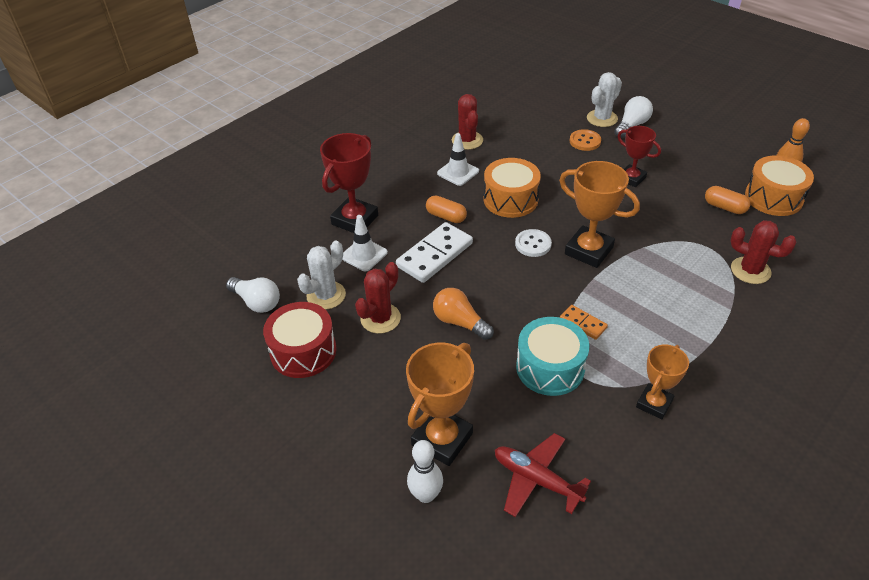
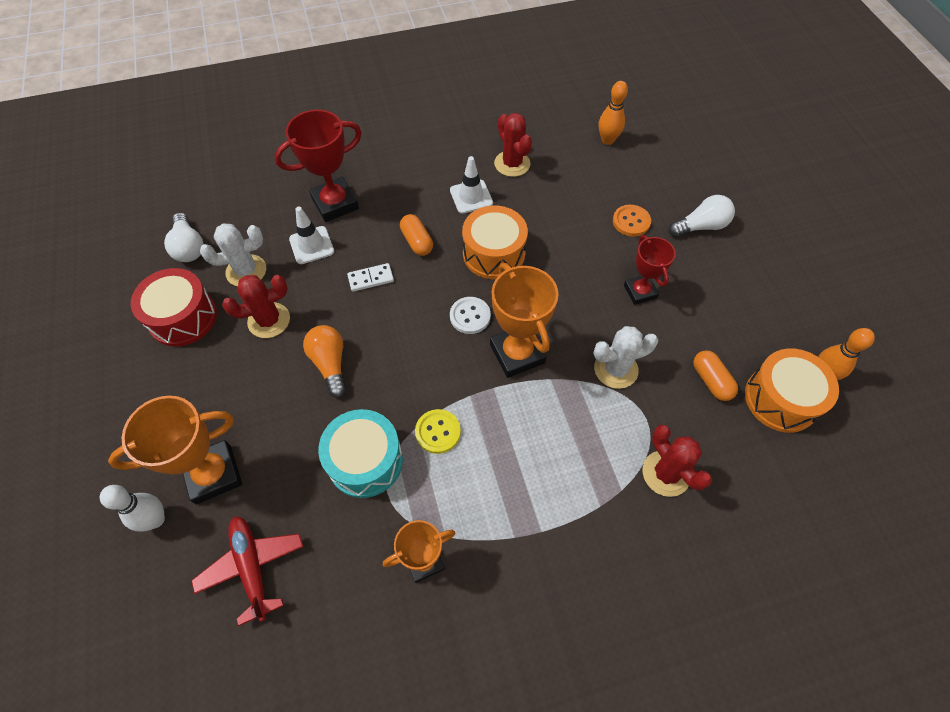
camera: 30 degrees right, 15 degrees up
(434, 255) = (371, 278): white domino -> white domino, size x0.52
(467, 140) = (512, 164): red cactus -> red cactus turned 45 degrees counterclockwise
(520, 101) = (607, 140): none -> orange bowling pin
(583, 323) = (438, 432): orange domino -> yellow button
(602, 118) = (675, 202): white cactus -> white cactus (615, 369)

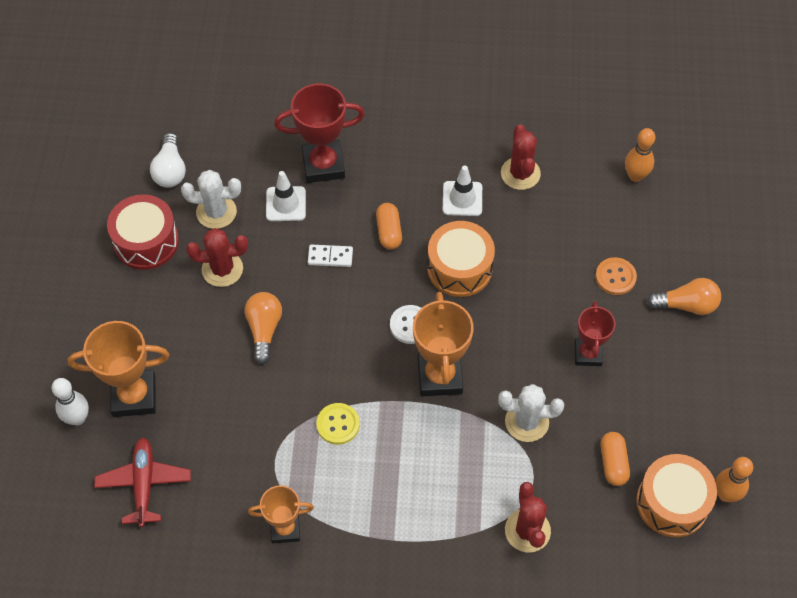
camera: 20 degrees right, 0 degrees up
(365, 461) = (265, 428): turquoise drum -> none
(701, 226) = (686, 305): white light bulb -> orange light bulb

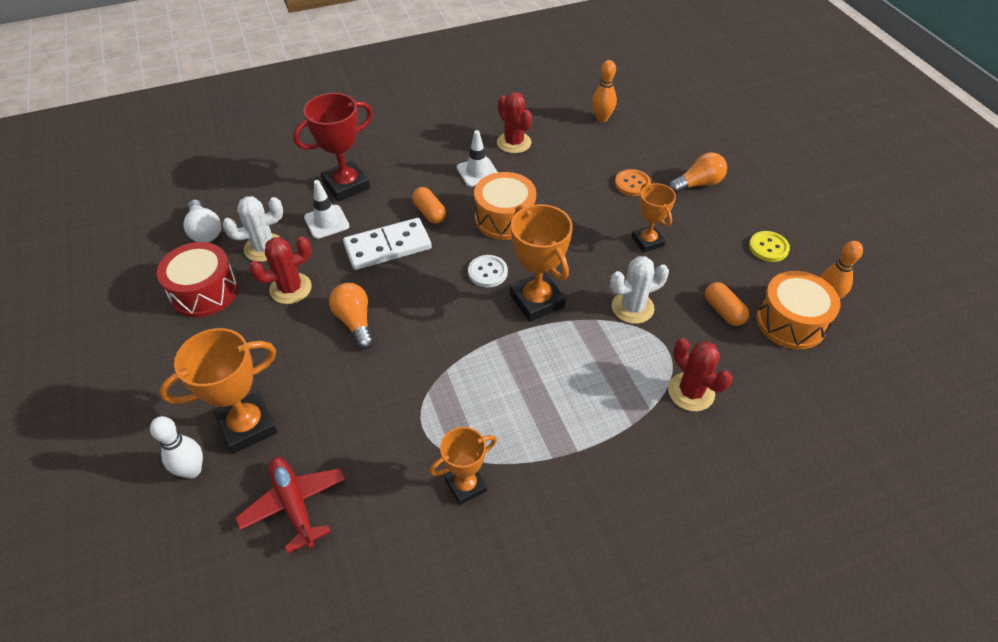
camera: 25 degrees left, 10 degrees down
(330, 257) = (387, 246): white domino -> white domino, size x1.92
(338, 424) = (467, 373): yellow button -> yellow button (768, 247)
(588, 354) = (647, 241): red trophy -> orange trophy

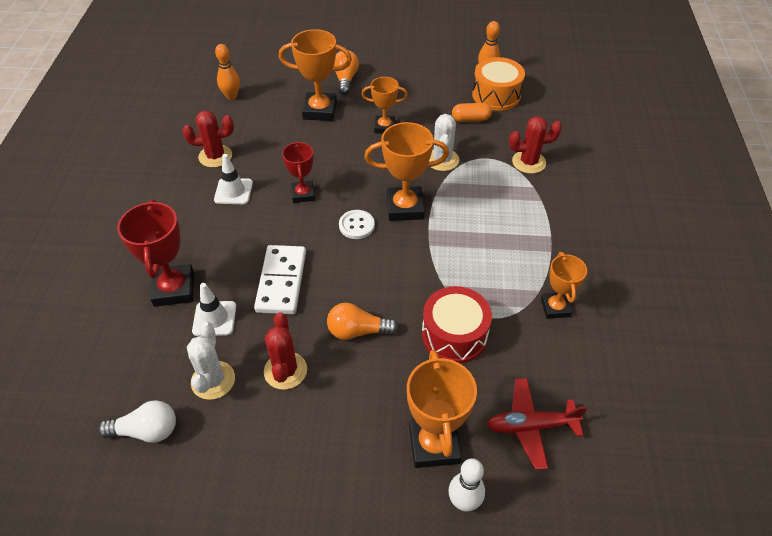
camera: 65 degrees left, 0 degrees up
(204, 292) = (240, 449): red drum -> red drum (454, 335)
(429, 213) = (260, 239): orange capsule -> none
(504, 218) = (303, 194): orange drum -> red trophy
(632, 184) = (320, 110): orange button -> orange trophy
(768, 247) = (428, 76): yellow button -> none

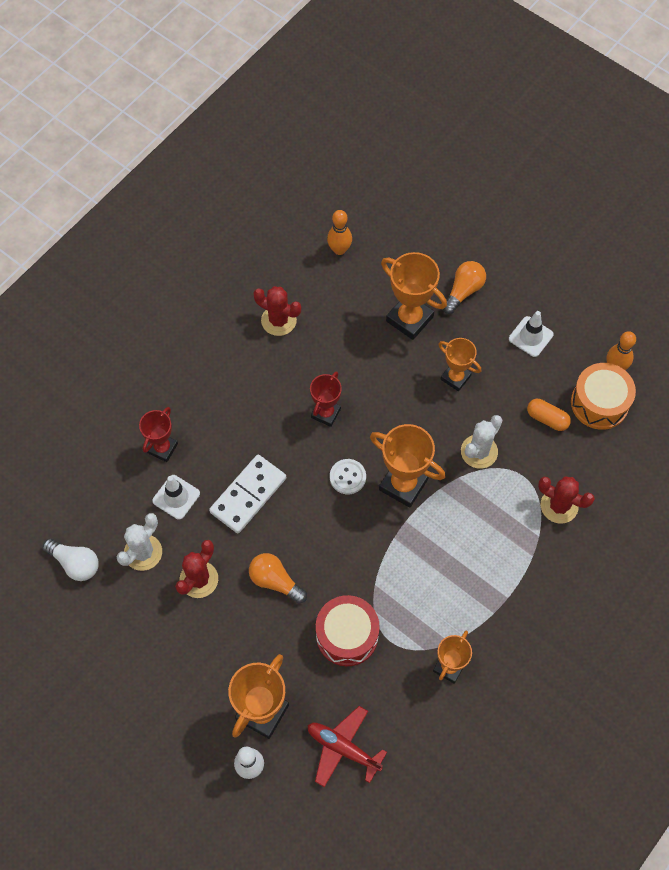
camera: 35 degrees right, 15 degrees up
(174, 289) = (162, 448): red trophy -> red trophy, size x0.63
(233, 191) = (269, 372): white traffic cone -> white traffic cone (530, 336)

